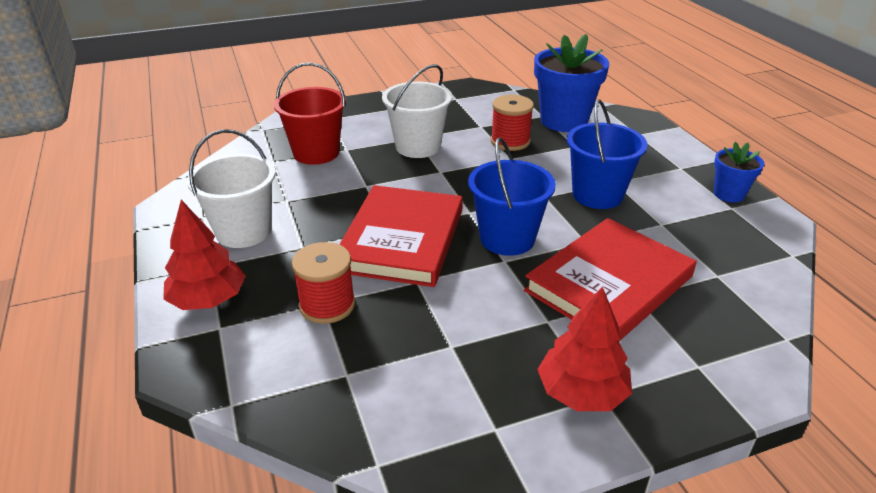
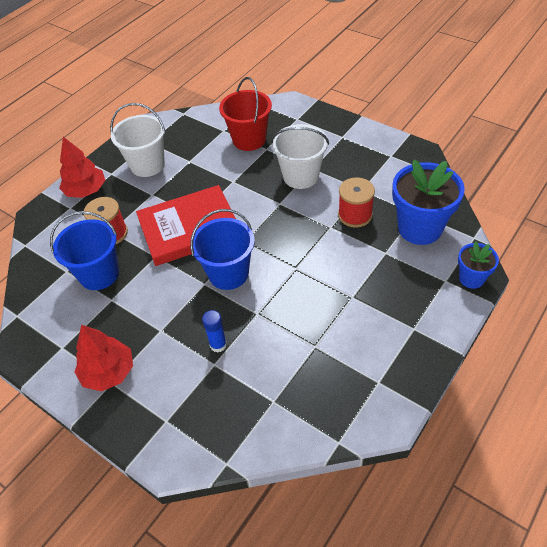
camera: 60 degrees right, 15 degrees up
(597, 195) = (323, 295): blue bucket -> blue bucket (99, 274)
(609, 284) = (218, 345): red book -> blue glue stick
(729, 194) = (399, 374): blue flower pot -> blue flower pot (471, 278)

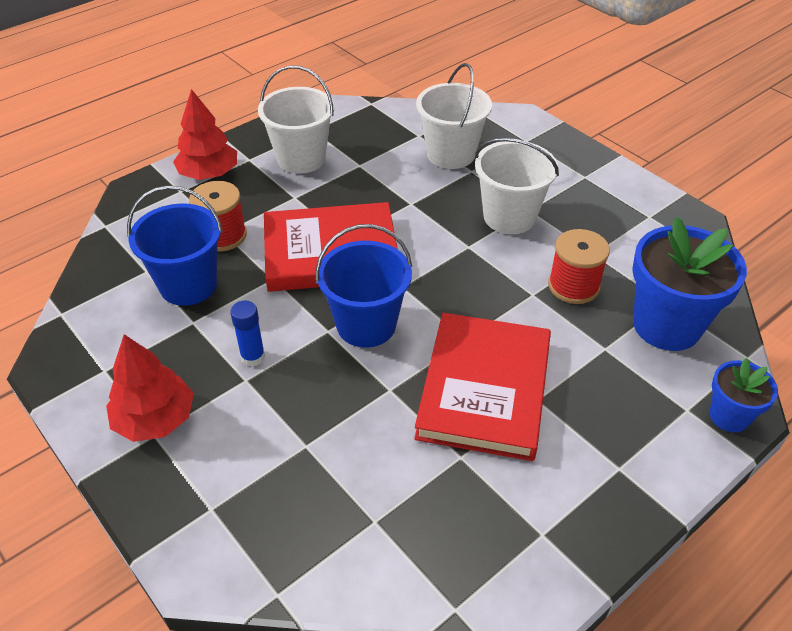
camera: 10 degrees right, 5 degrees down
(218, 345) = (320, 420): blue glue stick -> blue glue stick (253, 357)
(249, 139) = (451, 154): red bucket -> white bucket
(317, 298) = (484, 389): none -> red book

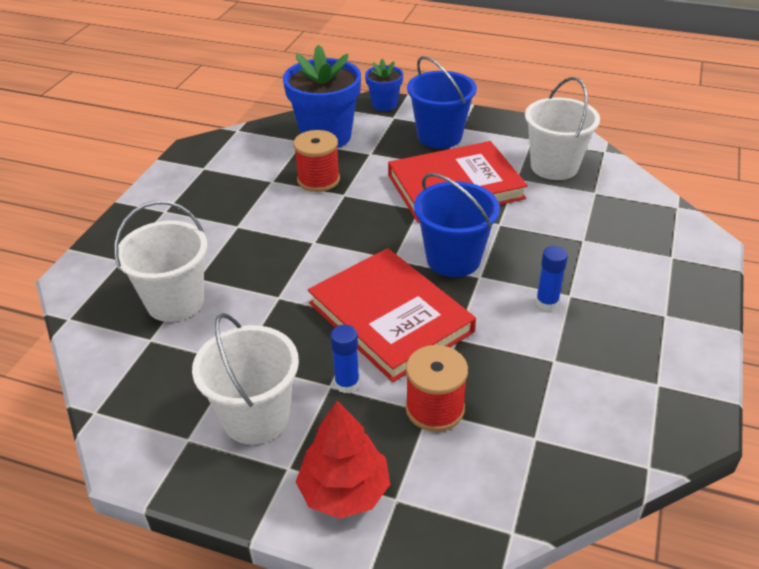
camera: 120 degrees left, 5 degrees down
(155, 419) = (655, 322): red tree -> none
(188, 285) = (519, 391): blue bucket -> blue bucket (439, 136)
(288, 205) = (347, 383): none -> blue glue stick
(509, 217) = (255, 233): white bucket -> white bucket (554, 166)

